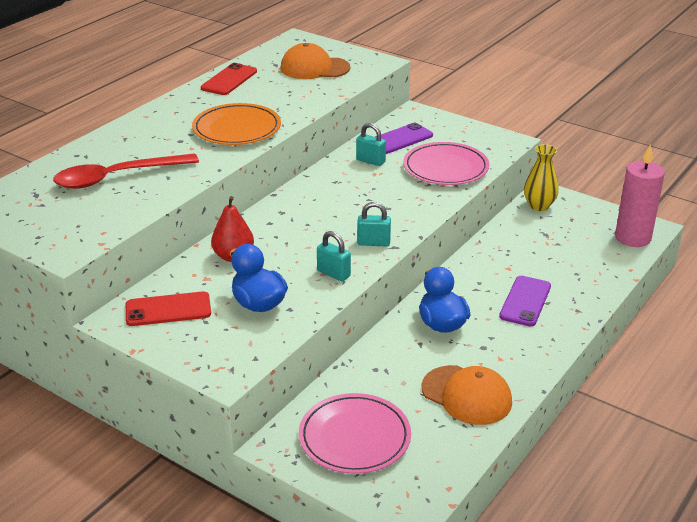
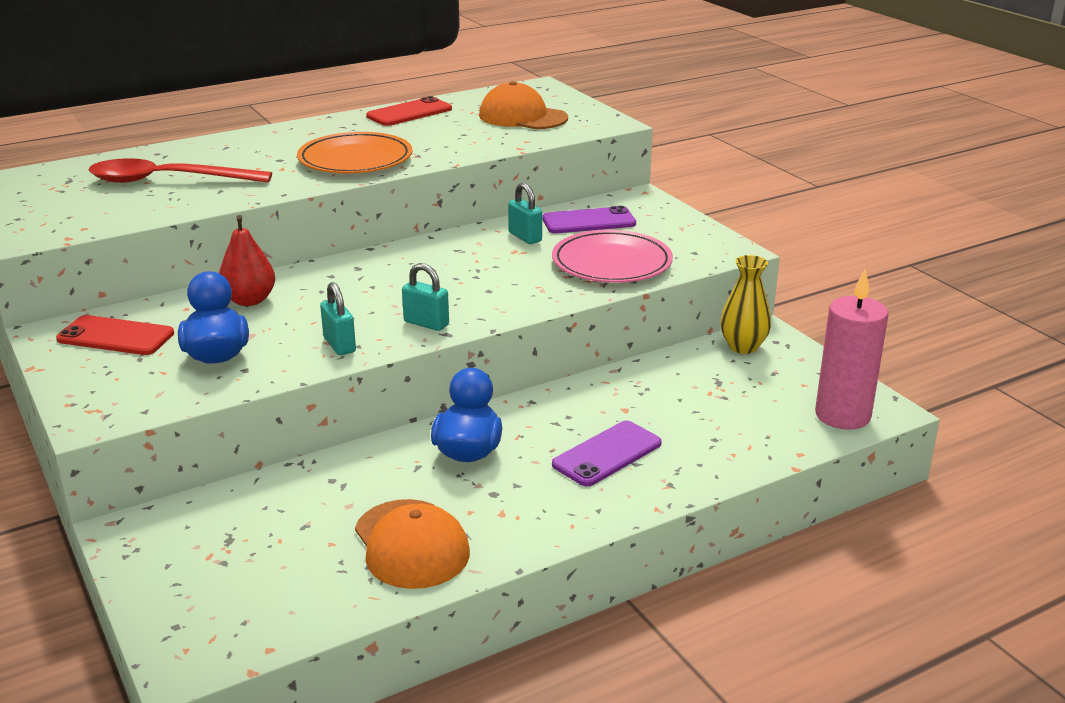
camera: 25 degrees right, 5 degrees down
(354, 437) = (222, 550): pink plate -> none

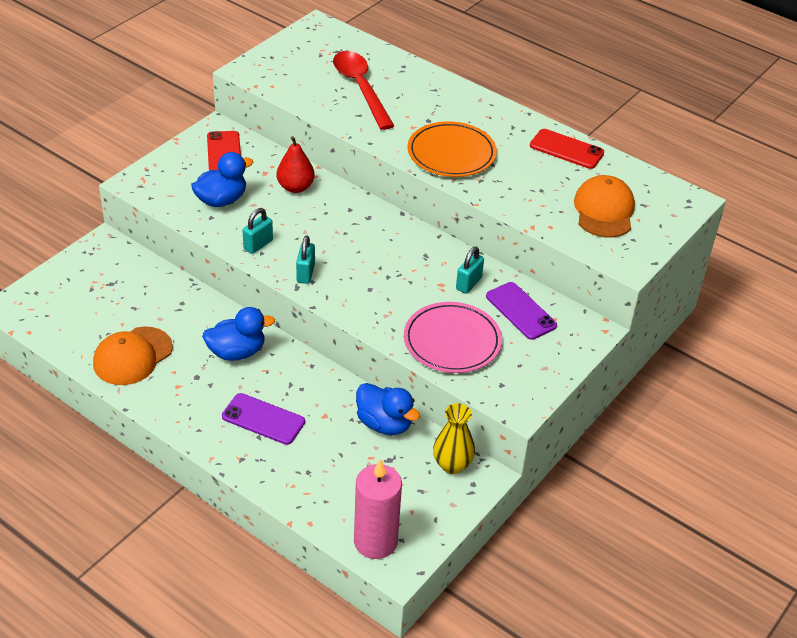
camera: 65 degrees right, 15 degrees up
(660, 373) = (384, 423): none -> blue duck

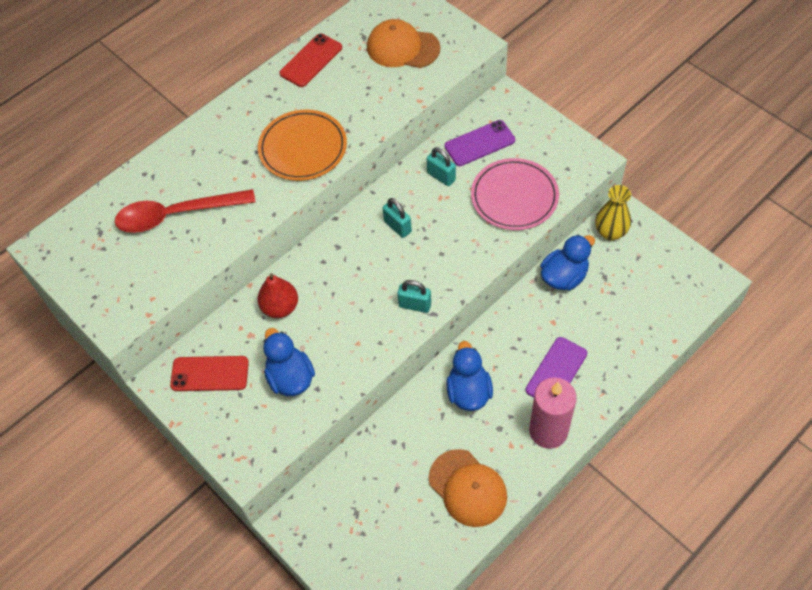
camera: 75 degrees left, 15 degrees up
(258, 245) = (367, 345): turquoise padlock -> turquoise padlock (397, 227)
(375, 541) = (692, 294): pink candle -> pink candle (548, 431)

